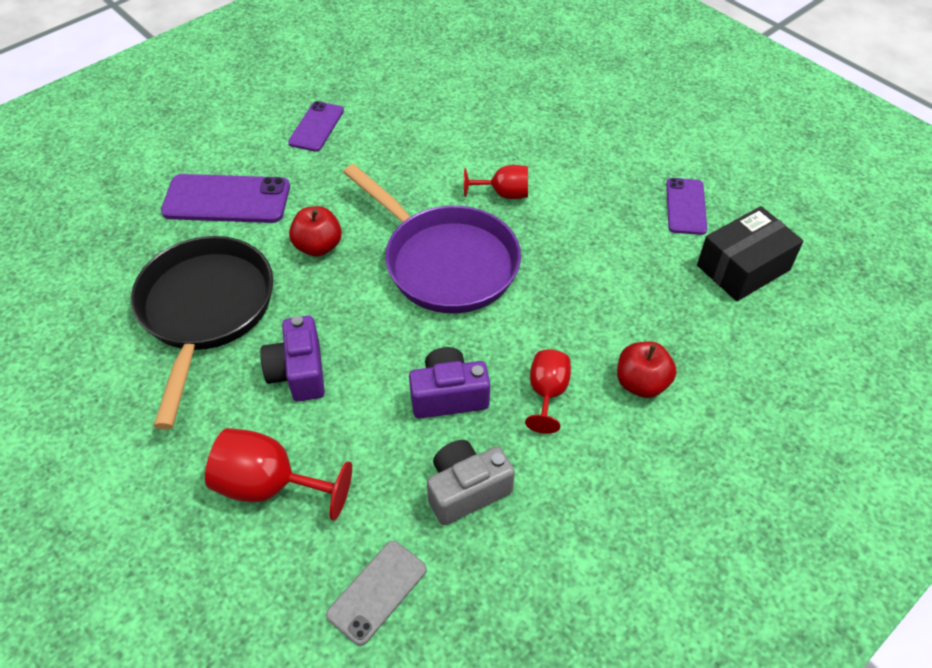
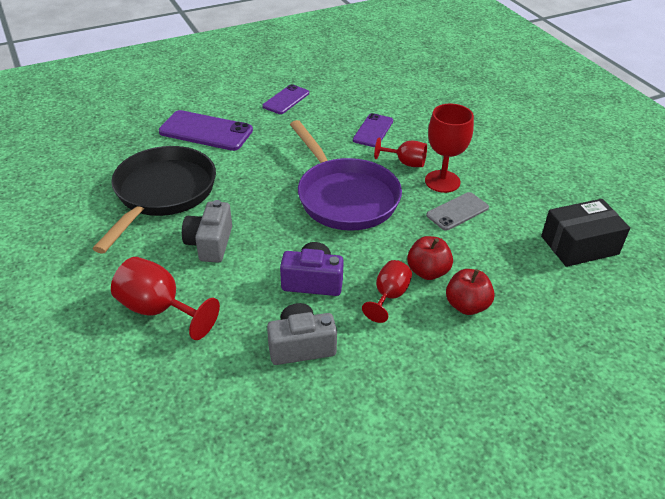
camera: 15 degrees right, 10 degrees down
(298, 372) = (210, 243): purple camera -> grey camera
(318, 246) = (257, 170): red apple -> red apple (427, 272)
(377, 592) = (206, 397): grey phone -> grey phone (457, 211)
(557, 212) = (442, 181): none -> red goblet
(685, 206) = (546, 196): purple phone -> purple phone (373, 130)

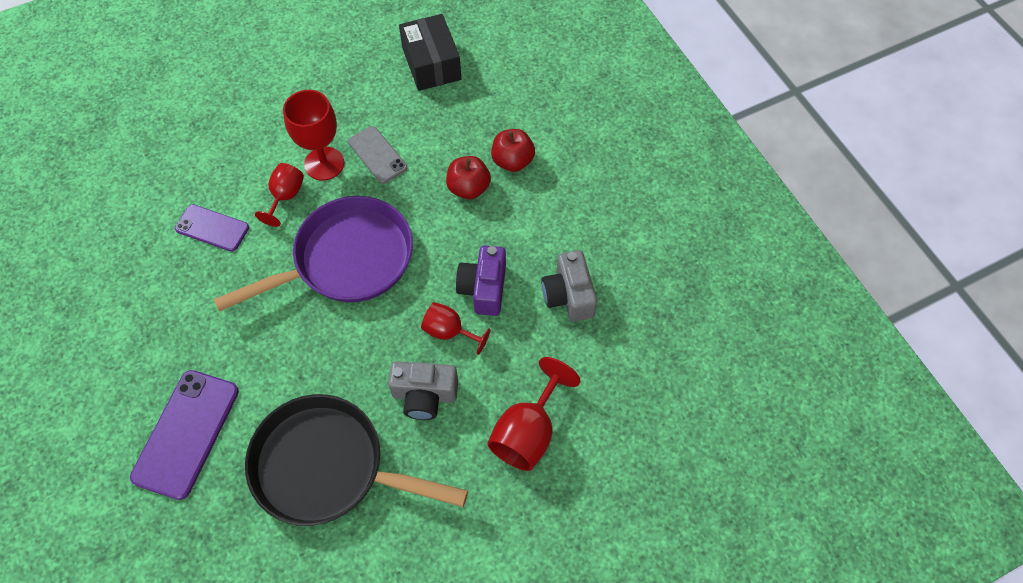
camera: 90 degrees left, 20 degrees up
(286, 100) = (117, 334): purple phone -> none
(389, 296) = (502, 222): red goblet -> red goblet (449, 332)

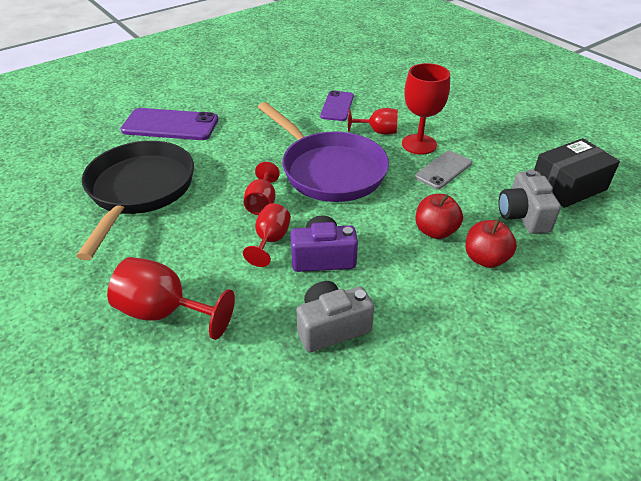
camera: 80 degrees right, 20 degrees down
(386, 334) = (262, 203): none -> red goblet
(424, 395) = (203, 234): grey camera -> grey camera (523, 215)

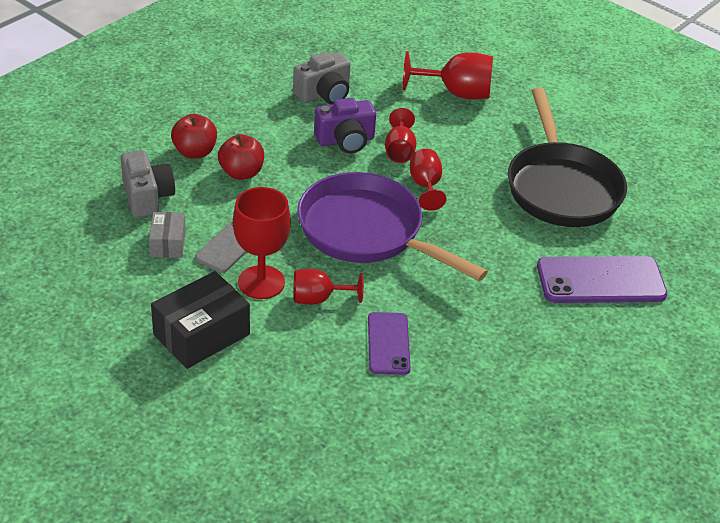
camera: 165 degrees right, 0 degrees up
(495, 176) = (168, 243): none -> grey box
(568, 186) = (83, 237): black box -> black box (201, 334)

